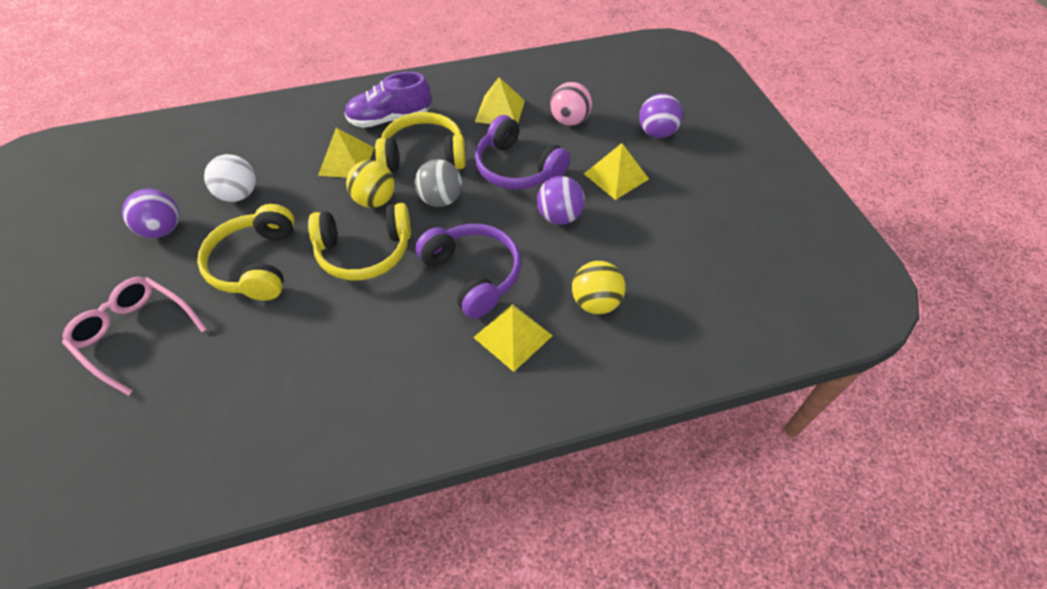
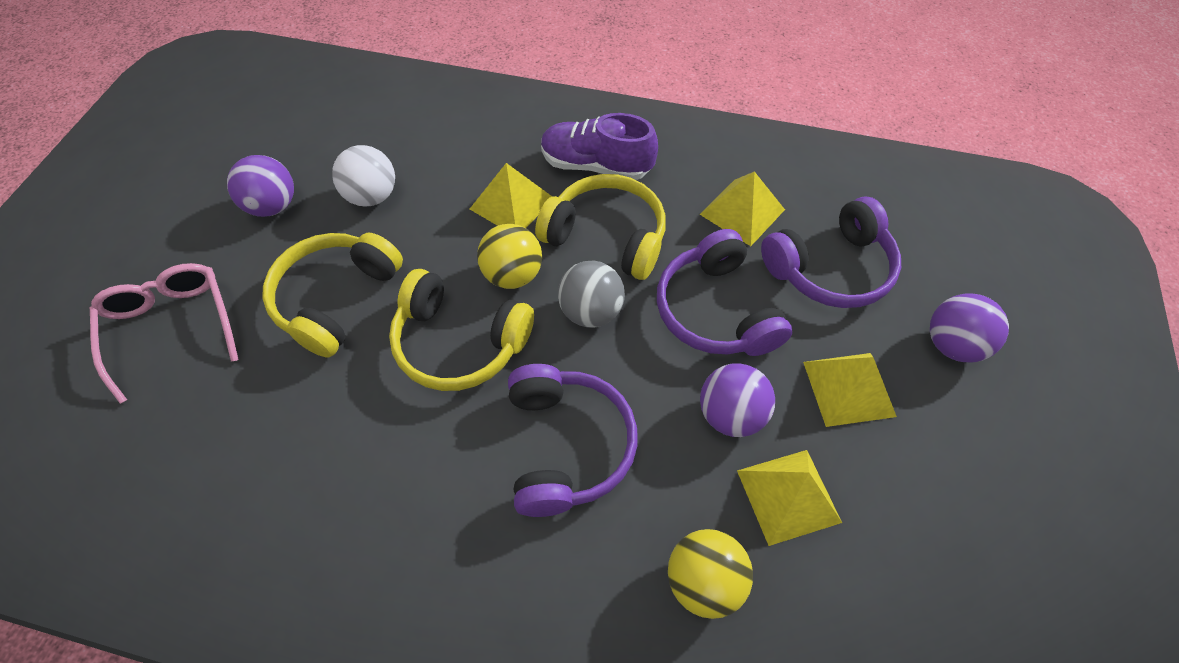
camera: 30 degrees right, 5 degrees up
(513, 336) = (563, 569): yellow pyramid -> yellow pyramid (788, 496)
(569, 121) = (830, 268): pink ball -> purple headphones

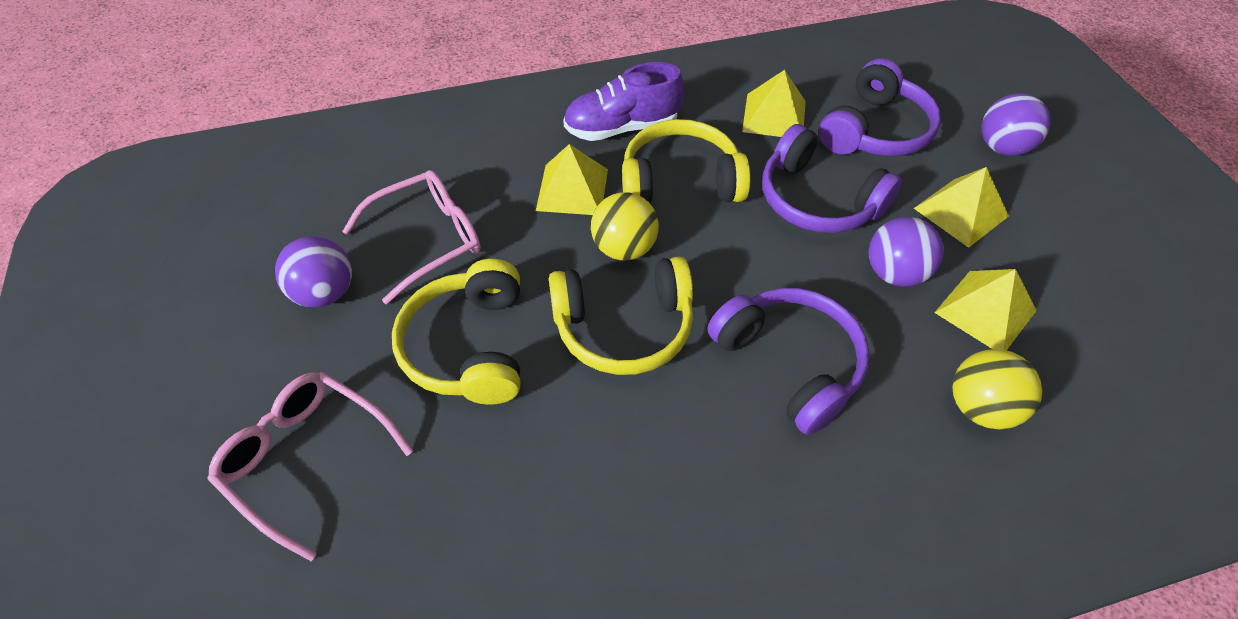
camera: 30 degrees left, 5 degrees down
(372, 196) = (427, 239): white ball -> pink glasses
(591, 312) = (718, 247): grey ball -> none

